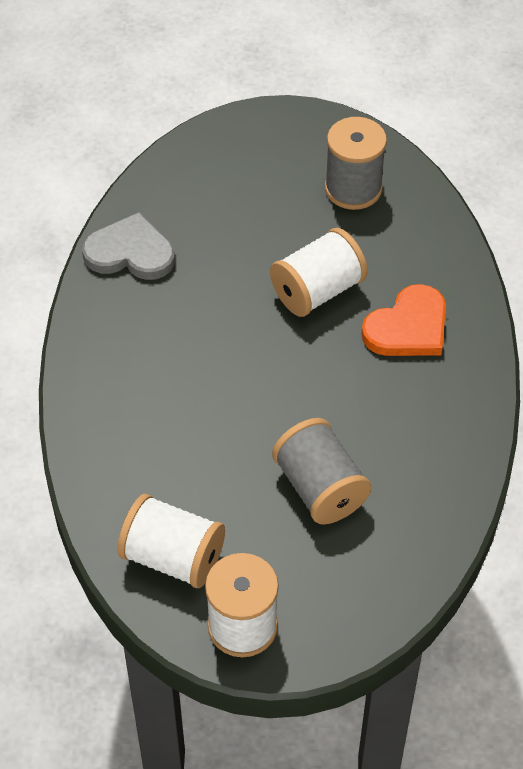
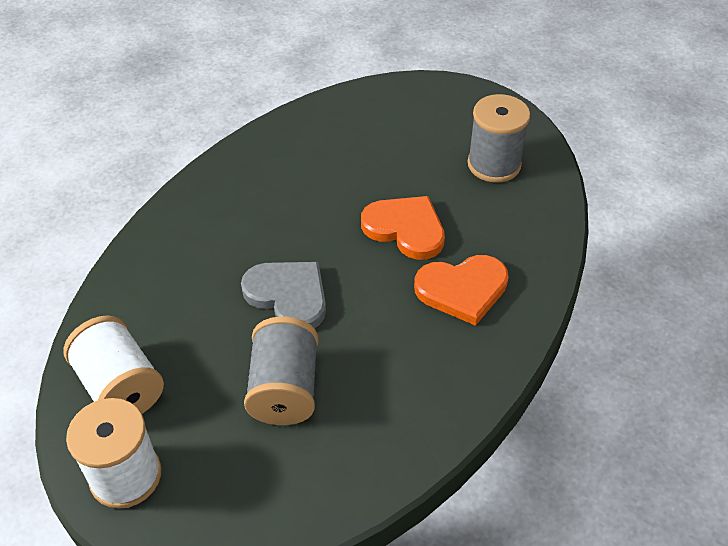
camera: 30 degrees right, 5 degrees down
(130, 252) = (281, 143): grey heart -> grey heart (288, 296)
(317, 291) = (405, 229): white spool -> orange heart

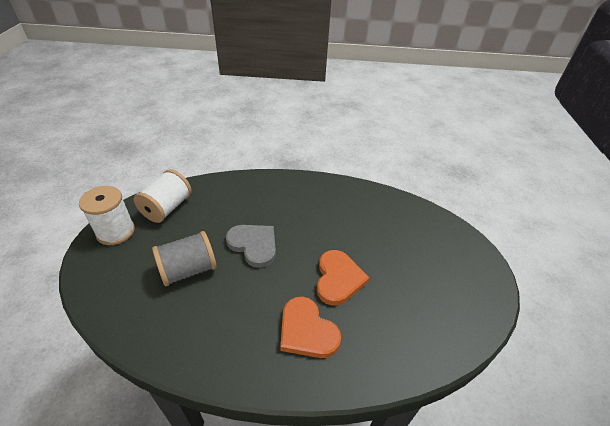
camera: 60 degrees right, 5 degrees down
(288, 296) = (254, 245): grey heart -> grey heart turned 60 degrees counterclockwise
(494, 164) = (433, 306): grey spool -> none

